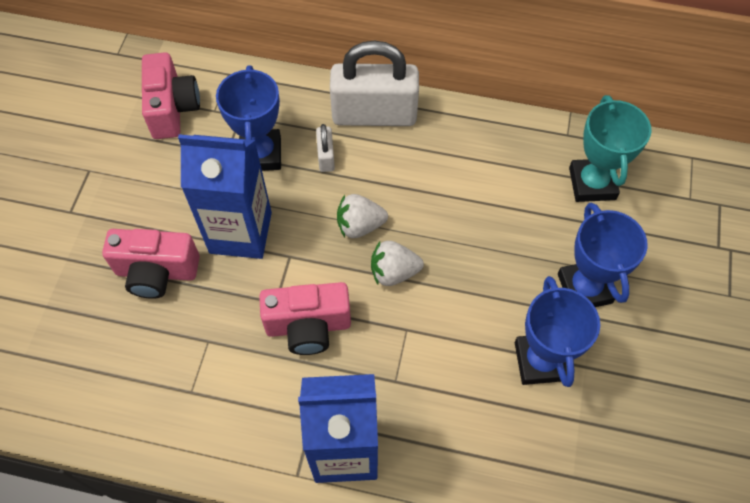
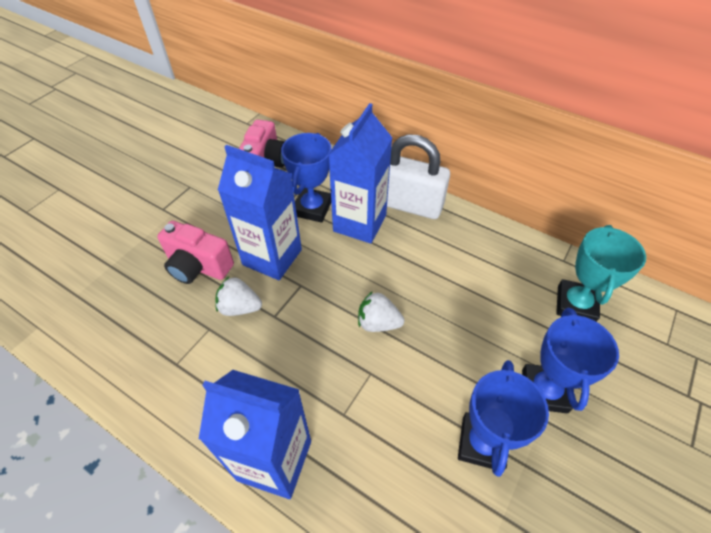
camera: 20 degrees right, 10 degrees down
(308, 326) = (291, 343): pink camera -> none
(326, 157) = (359, 223): white padlock -> blue carton
(360, 225) = (365, 279): white strawberry -> white strawberry (240, 307)

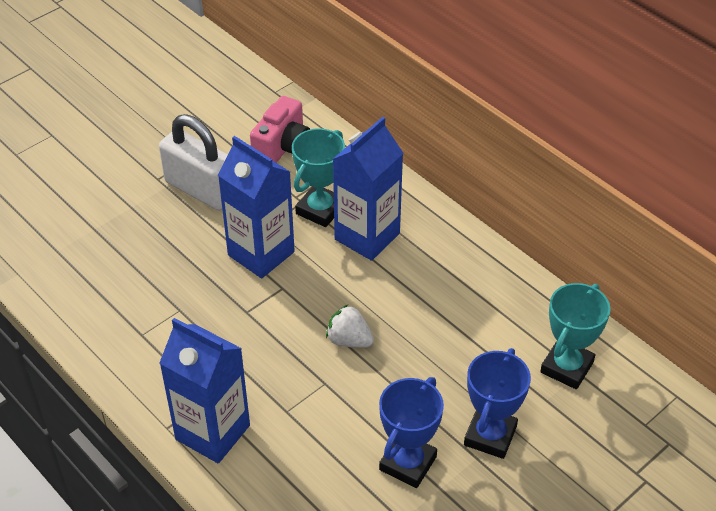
camera: 15 degrees right, 5 degrees down
(198, 266) = (182, 247): pink camera -> none
(240, 307) = (214, 296): white strawberry -> none
(312, 208) = (320, 209): blue trophy -> turquoise trophy
(408, 204) = (430, 226): white padlock -> white padlock (201, 189)

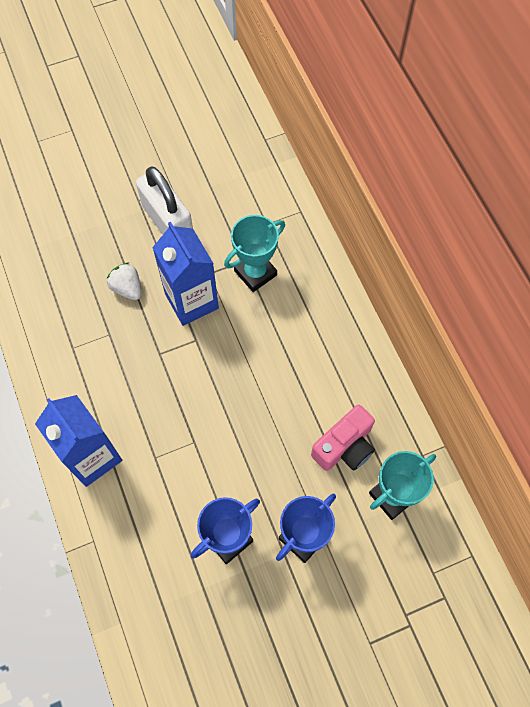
camera: 20 degrees right, 20 degrees up
(283, 147) = (249, 200): pink camera -> pink camera (344, 447)
(349, 340) = (228, 408): white strawberry -> white strawberry (127, 288)
(367, 236) = (283, 312): blue carton -> none

